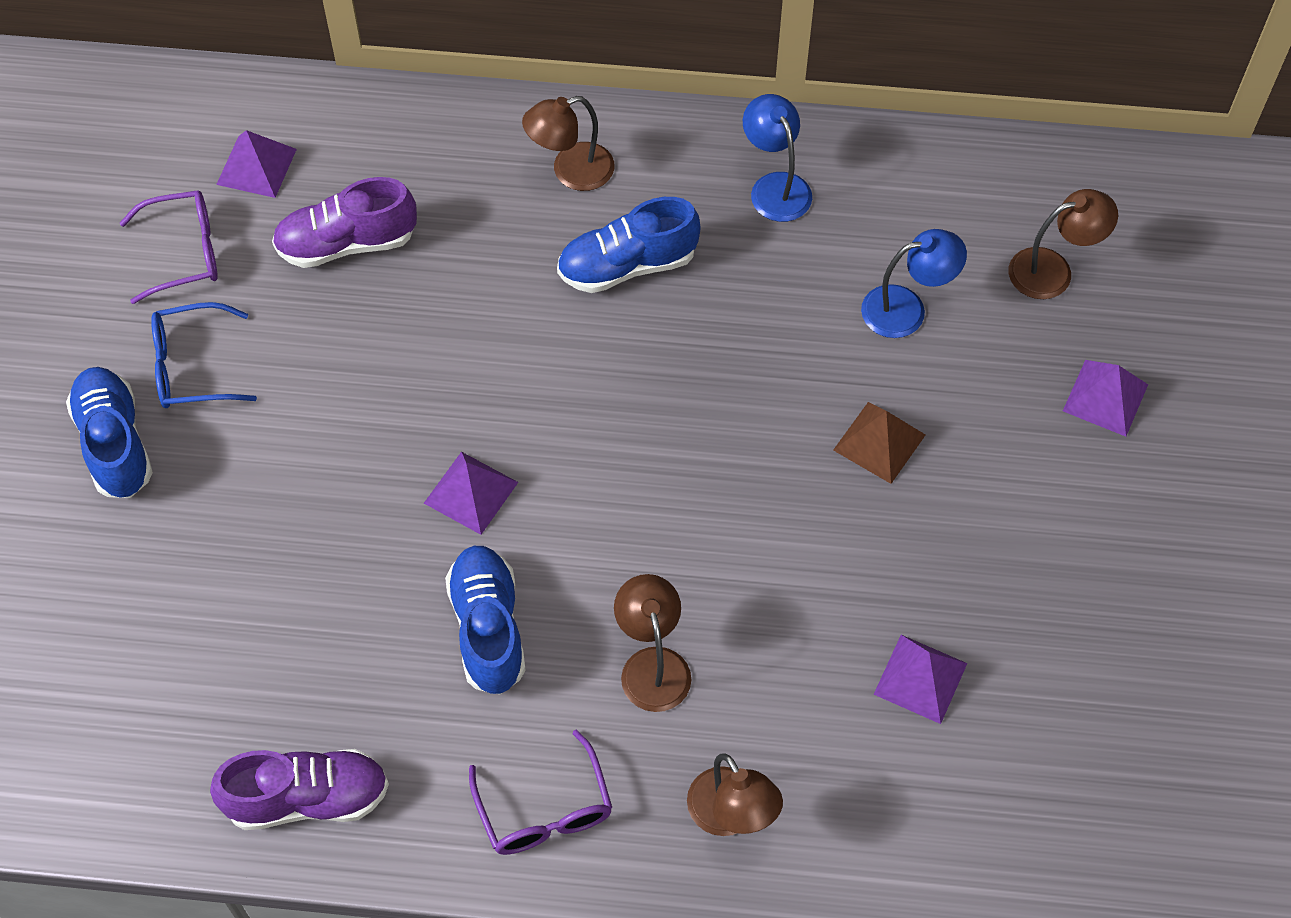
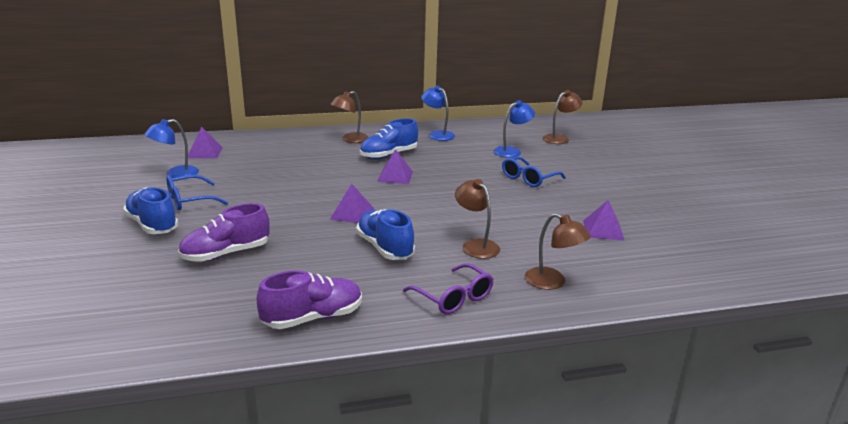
camera: 20 degrees left, 35 degrees down
(185, 253) = (175, 174): purple glasses -> blue lamp
(347, 243) = (257, 164): purple shoe -> purple shoe (226, 254)
(879, 442) = (528, 179): brown pyramid -> blue glasses
(1105, 397) = (607, 159): purple pyramid -> purple pyramid (395, 176)

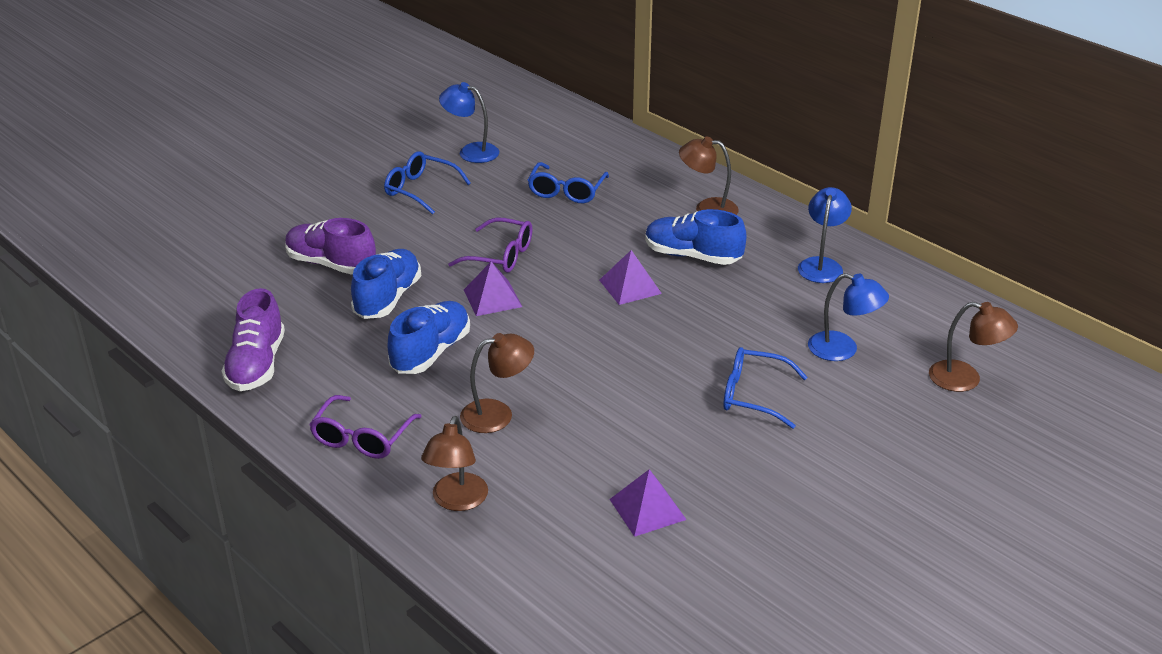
camera: 60 degrees right, 10 degrees up
(152, 225) = (349, 198): blue shoe -> blue shoe (388, 298)
(204, 152) = (545, 138): purple pyramid -> none
(273, 163) = (566, 191): none -> blue glasses
(310, 198) = (501, 256): none -> purple glasses
(313, 318) = (257, 365): purple shoe -> purple shoe turned 60 degrees clockwise
(476, 245) = (497, 414): brown lamp -> brown lamp turned 45 degrees clockwise

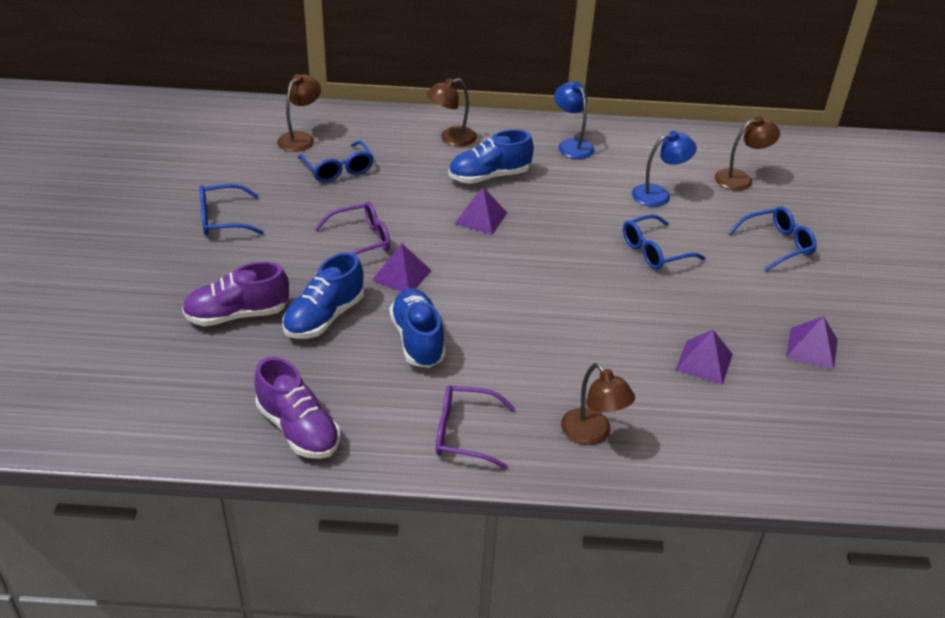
camera: 45 degrees left, 5 degrees up
(362, 438) = (464, 433): purple glasses -> purple glasses turned 120 degrees clockwise
(388, 298) = (324, 317): blue shoe -> blue shoe turned 120 degrees counterclockwise
(471, 151) = (219, 171): blue lamp -> none
(497, 414) = (528, 357): brown lamp -> brown lamp (300, 138)
(778, 563) = (811, 348): none -> purple pyramid
(901, 458) = (777, 244): none -> blue glasses

